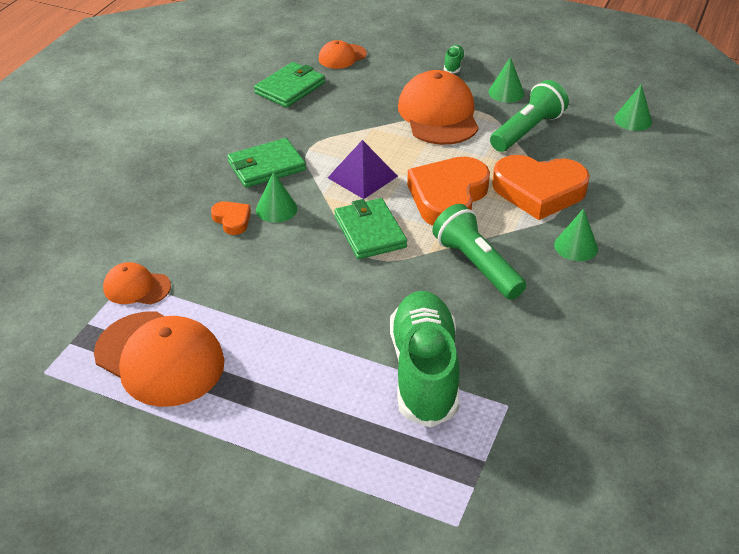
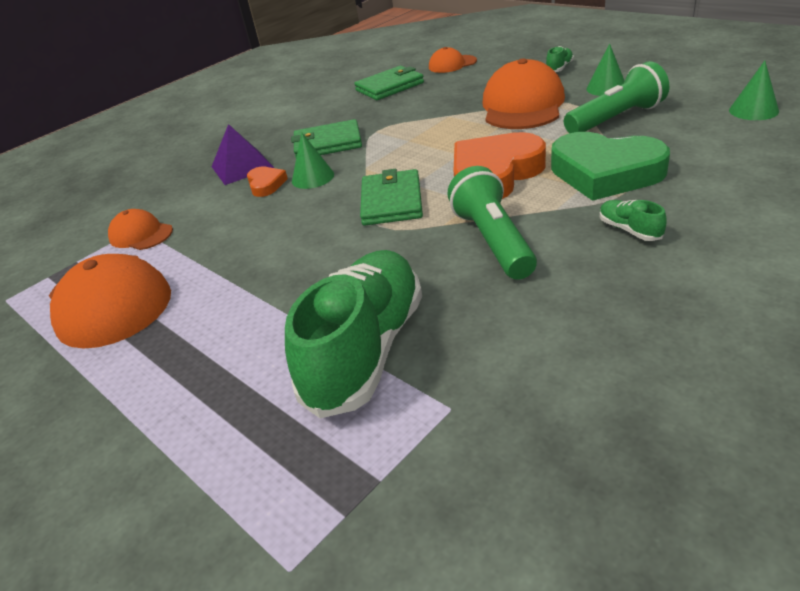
camera: 25 degrees right, 5 degrees down
(362, 176) = (414, 154): purple pyramid -> purple pyramid (242, 167)
(539, 191) = (605, 173): orange heart -> green heart
(576, 246) = (629, 230): green cone -> green shoe

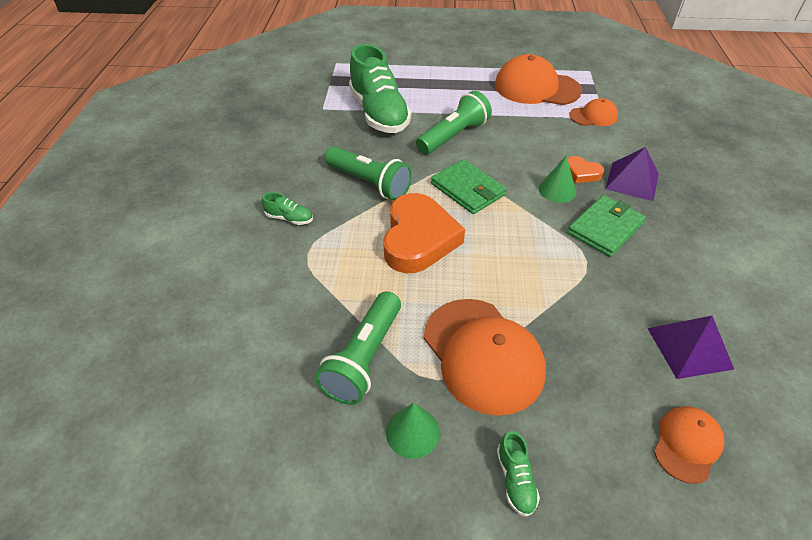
camera: 135 degrees right, 10 degrees up
(318, 267) = (453, 136): none -> green flashlight
(389, 86) = (689, 348): green wallet -> purple pyramid
(605, 173) = (332, 269): green heart -> none
(753, 110) = (223, 424): green cone -> none

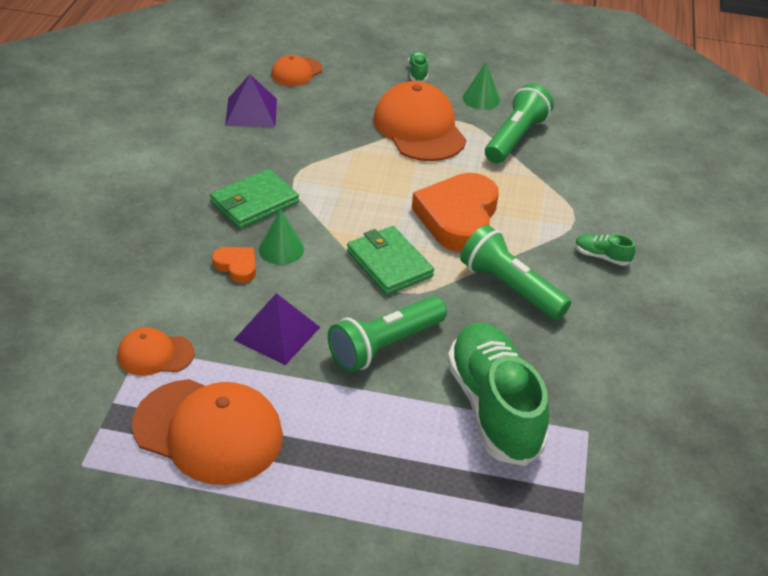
camera: 175 degrees left, 5 degrees down
(632, 181) = (182, 248): purple pyramid -> purple pyramid (277, 333)

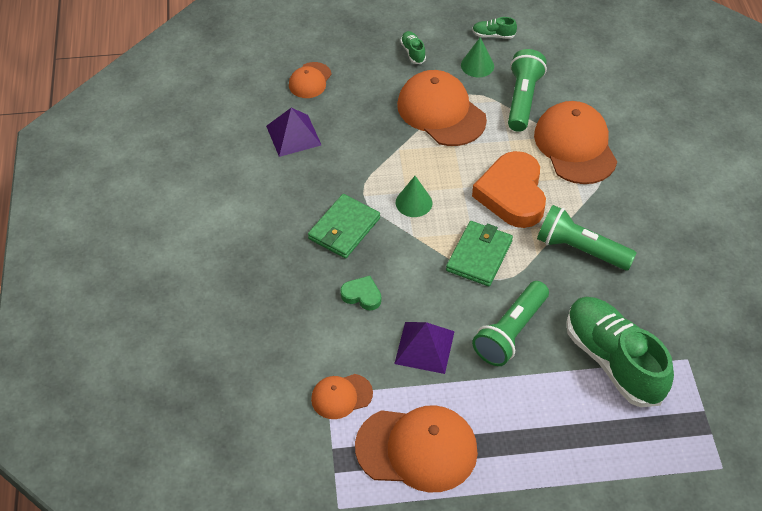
camera: 15 degrees left, 10 degrees up
(237, 266) = (362, 295): orange heart -> green heart
(281, 249) = (388, 268): green cone -> green cone (414, 202)
(389, 264) = (479, 255): green wallet -> green wallet turned 75 degrees clockwise
(554, 192) = (575, 146): none -> orange cap
(601, 256) = (636, 199): green shoe -> green shoe (493, 35)

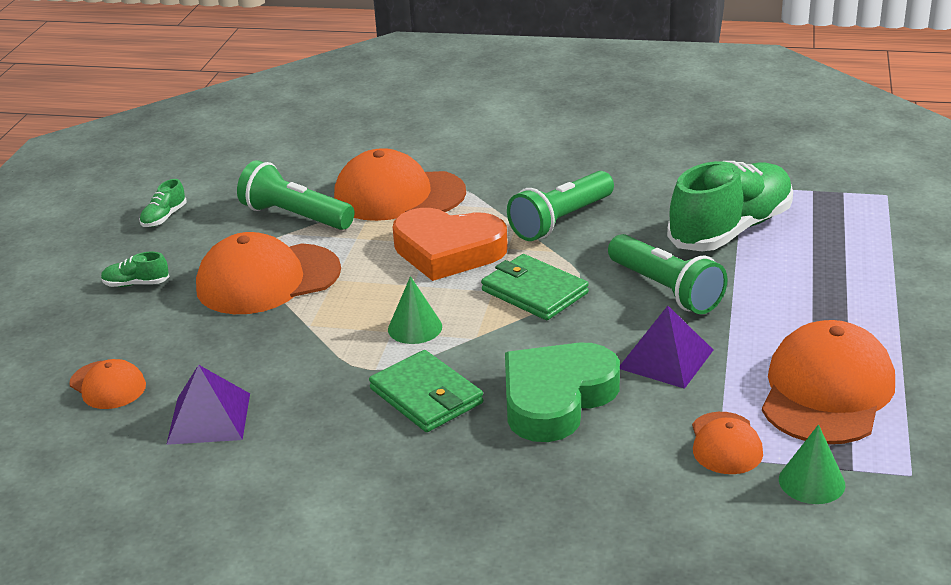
camera: 70 degrees left, 20 degrees down
(362, 295) = (556, 398): green heart -> green heart, size x2.15
(477, 65) = (207, 238): green cone -> green cone (811, 482)
(613, 360) = (731, 230): green shoe -> green shoe turned 150 degrees clockwise

